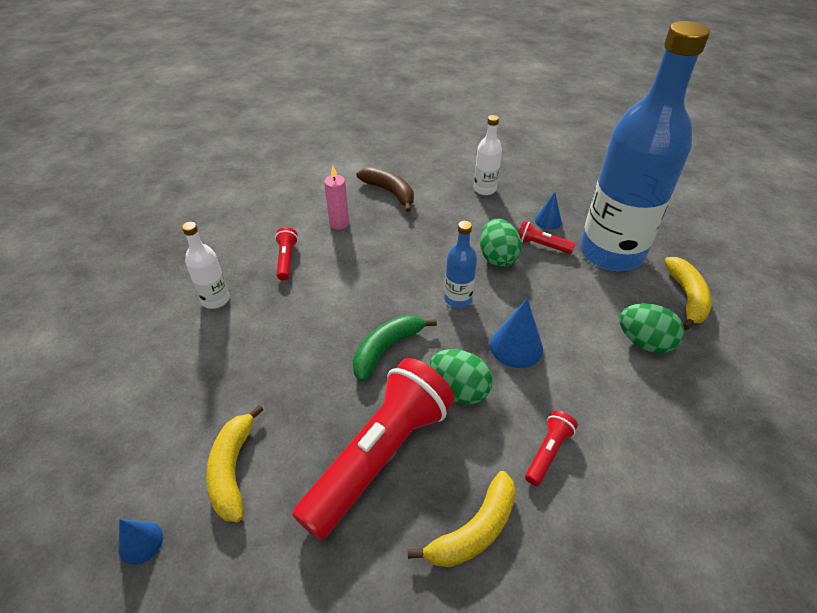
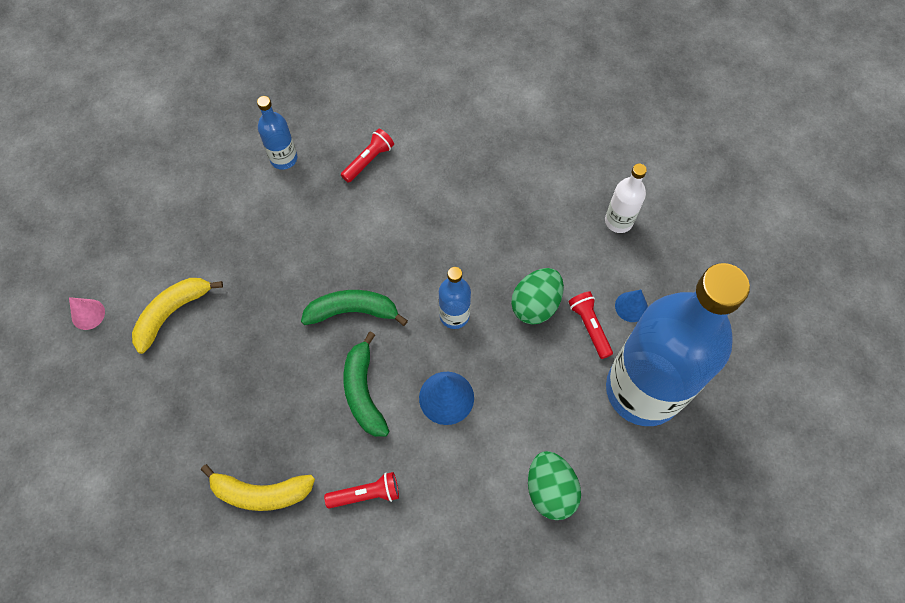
camera: 45 degrees right, 20 degrees up
(140, 542) = (88, 314): blue cone -> pink cone
(215, 300) = (284, 158): white bottle -> blue bottle
(339, 223) = (447, 155): pink candle -> none
(379, 456) = (261, 388): red flashlight -> none
(390, 192) = (527, 154): brown banana -> none
(459, 390) = (363, 392): green egg -> green banana
(686, 297) = (647, 491): yellow banana -> none

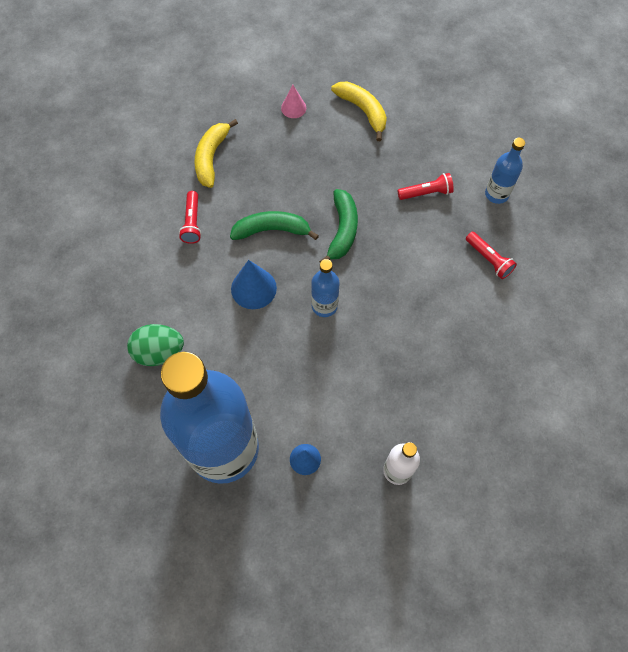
camera: 100 degrees right, 0 degrees up
(88, 314) = (371, 61): pink cone -> pink cone (293, 108)
(535, 305) = (322, 374): green egg -> none
(589, 327) = (292, 416): red flashlight -> red flashlight (426, 193)

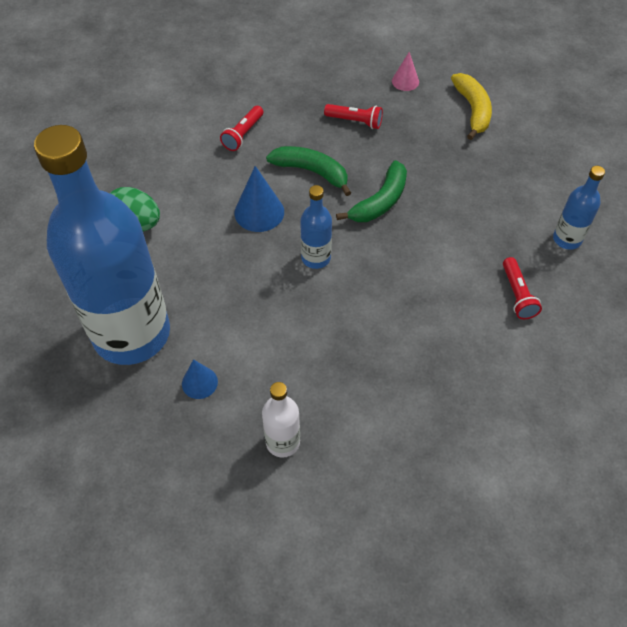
camera: 30 degrees right, 10 degrees down
(211, 157) = (299, 90): yellow banana -> none
(426, 193) = (490, 206): red flashlight -> red flashlight (355, 121)

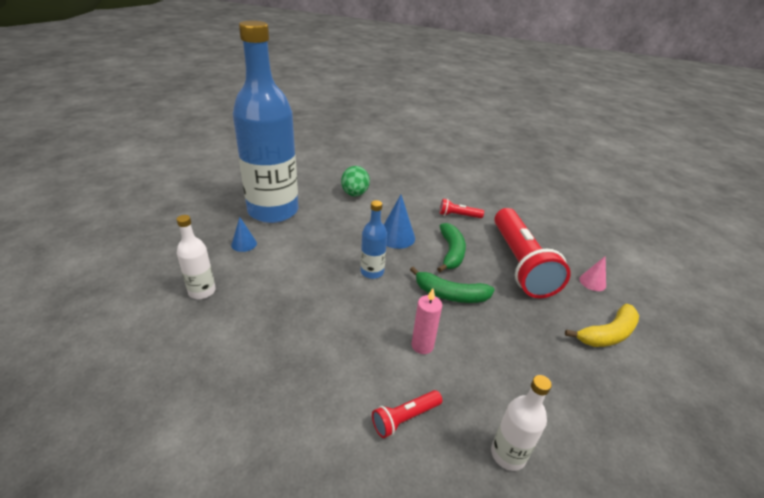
camera: 65 degrees right, 20 degrees down
(355, 121) = (520, 263): red flashlight -> red flashlight, size x2.39
(441, 252) = (422, 345): none -> pink candle
(567, 239) = (508, 454): blue bottle -> white bottle

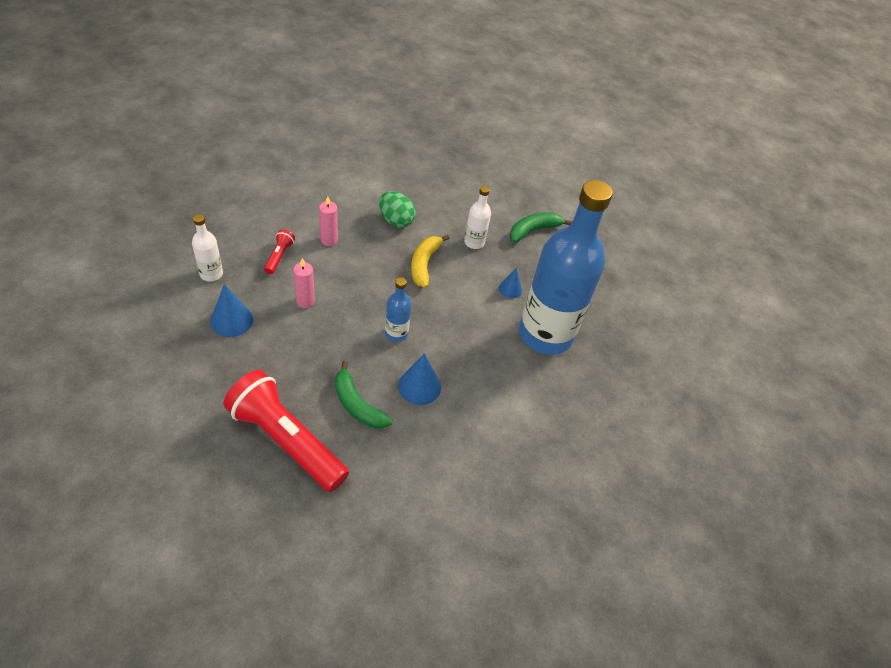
camera: 130 degrees right, 15 degrees up
(327, 397) = (329, 240): none -> pink candle
(355, 194) = (521, 416): green egg -> green egg (396, 220)
(450, 294) = (320, 356): green banana -> green banana (534, 230)
(458, 215) = (396, 470): red flashlight -> none
(513, 376) = (231, 320): none -> blue cone
(592, 282) = (204, 467): pink cone -> none
(607, 334) = (173, 406): yellow banana -> yellow banana (424, 264)

